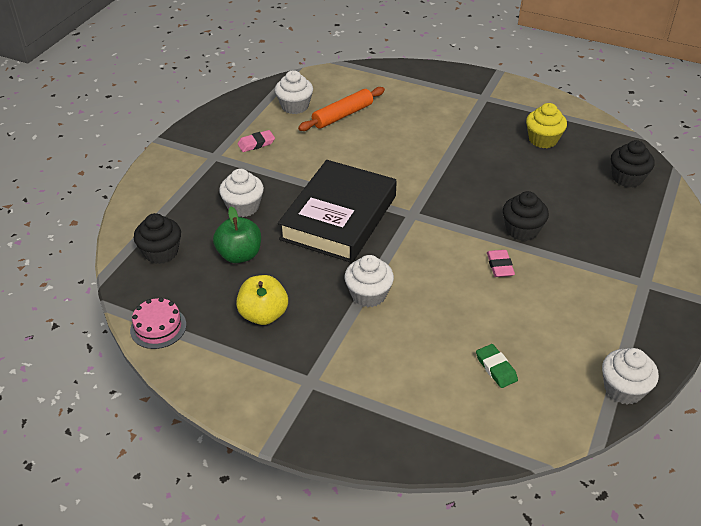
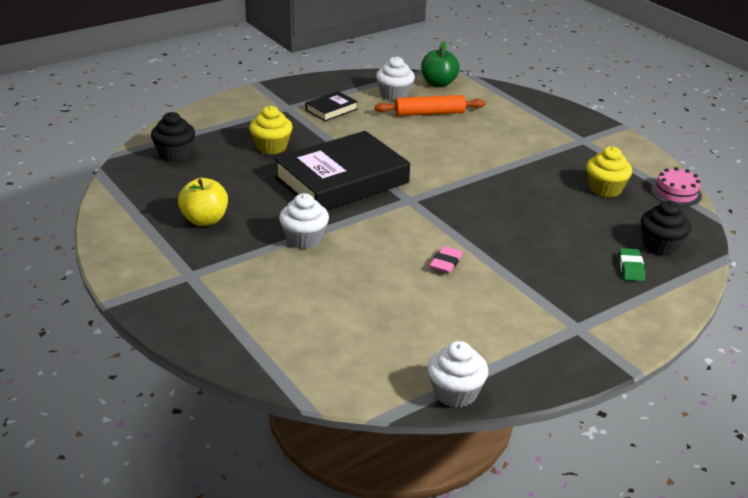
camera: 30 degrees right, 10 degrees down
(158, 327) = (119, 198): pink cake -> pink cake (676, 193)
(239, 255) = (231, 176): green apple -> green apple (438, 83)
(243, 207) = (271, 147): white cupcake -> yellow cupcake
(256, 143) = (331, 110): pink eraser -> black book
(496, 368) = (353, 329): green eraser -> green eraser (631, 268)
(522, 230) = (499, 246): black cupcake -> none

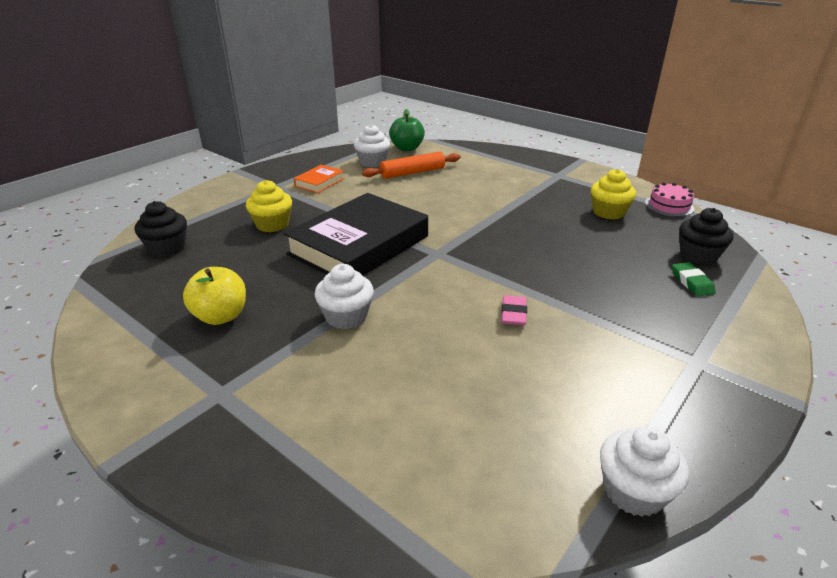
camera: 15 degrees left, 0 degrees up
(331, 110) = (319, 182): black book -> orange book

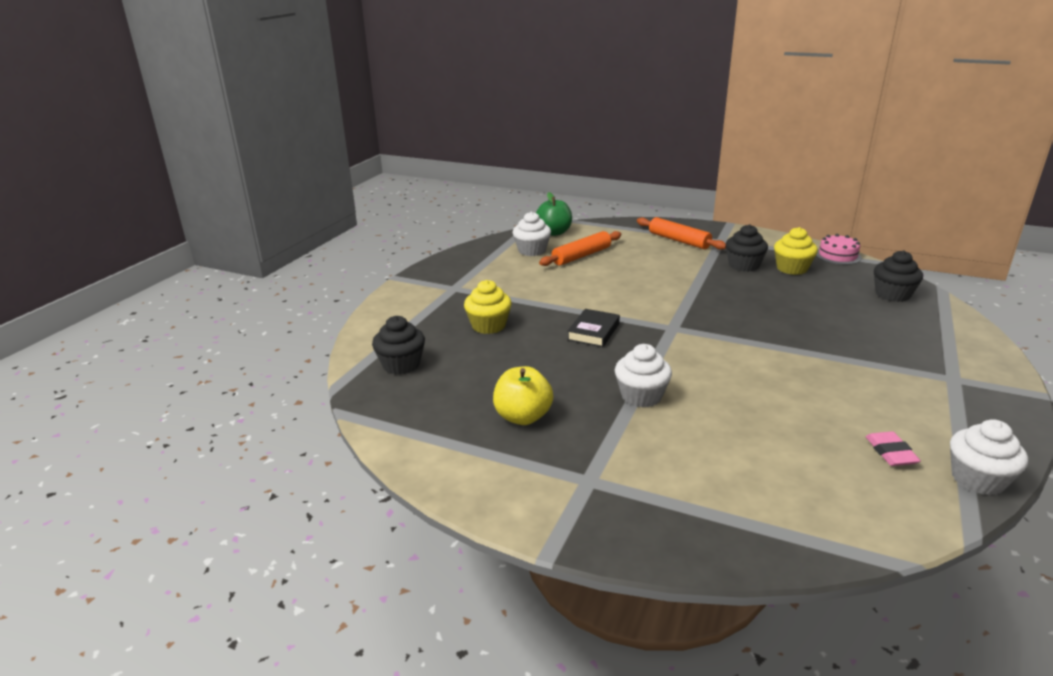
camera: 15 degrees left, 5 degrees down
(319, 182) = (496, 278): orange book -> none
(359, 245) = (593, 332): black book -> black book, size x0.43
(513, 314) = (783, 368): pink eraser -> pink eraser (890, 452)
(516, 170) = (679, 240): none -> orange rolling pin
(561, 202) = (743, 265): none -> black cupcake
(692, 282) = (904, 318): green eraser -> none

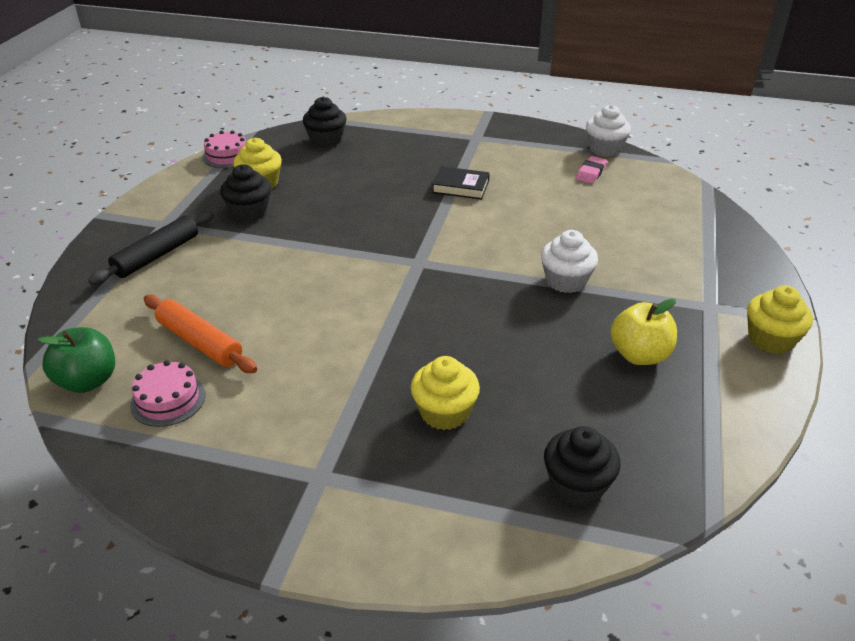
camera: 100 degrees left, 10 degrees up
(523, 508) = (770, 339): none -> yellow cupcake
(532, 251) = (168, 399): white cupcake -> pink cake
(593, 332) = (441, 318): black book -> black book (460, 187)
(679, 240) = (157, 256): orange rolling pin -> black rolling pin
(890, 452) = (591, 173): pink eraser -> pink eraser turned 45 degrees counterclockwise

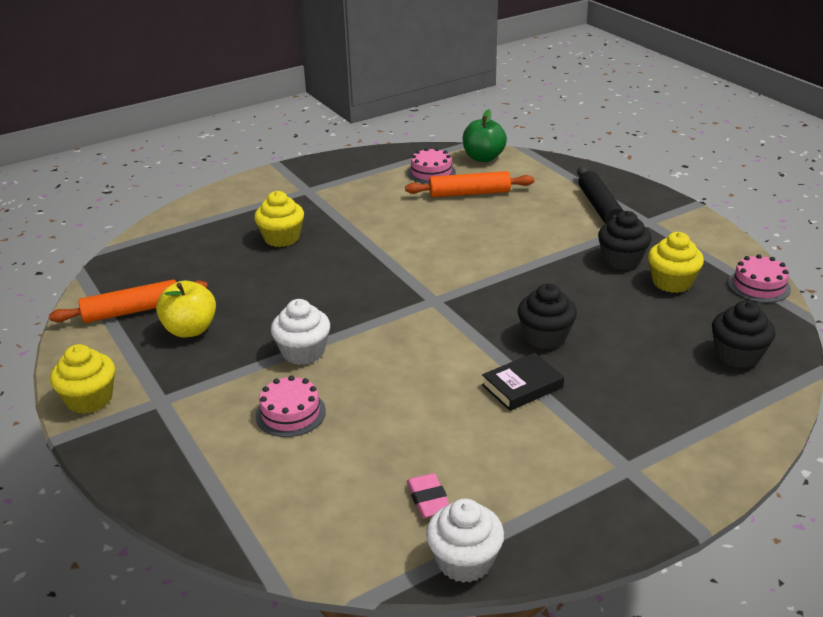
camera: 135 degrees right, 5 degrees down
(577, 485) = (170, 249): black cupcake -> black cupcake (545, 336)
(620, 247) = (290, 413): none -> pink cake
(682, 413) = (132, 311): none -> orange rolling pin

